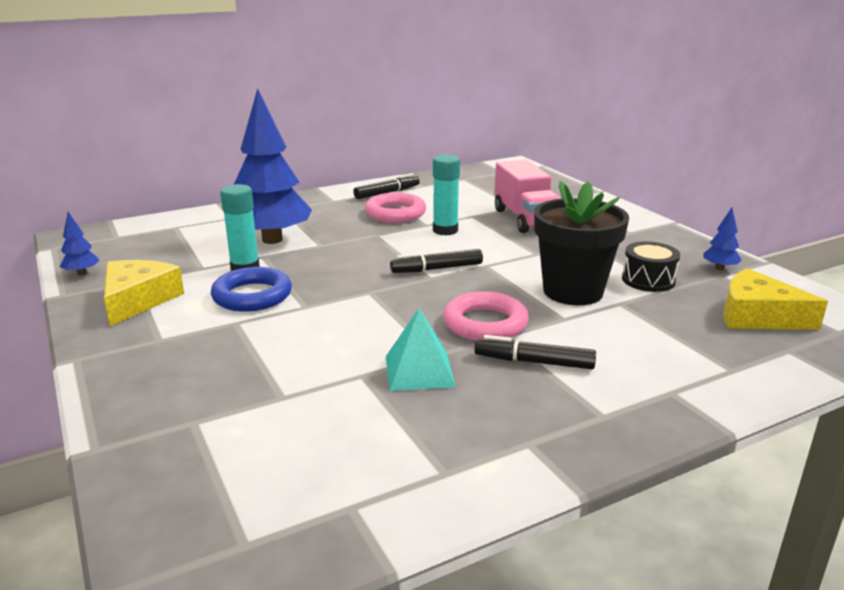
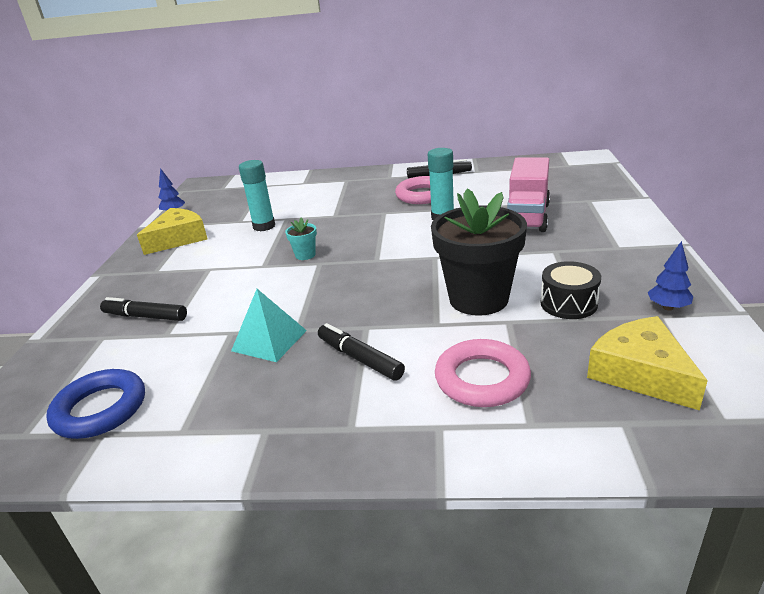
camera: 35 degrees right, 5 degrees up
(252, 296) = (242, 249): blue ring -> blue ring (100, 409)
(272, 240) = (308, 205): blue tree -> none
(342, 287) = (305, 255): none -> turquoise flower pot
(437, 269) = (392, 252): black marker -> black marker (145, 316)
(485, 323) = (366, 312): pink ring -> pink ring (482, 379)

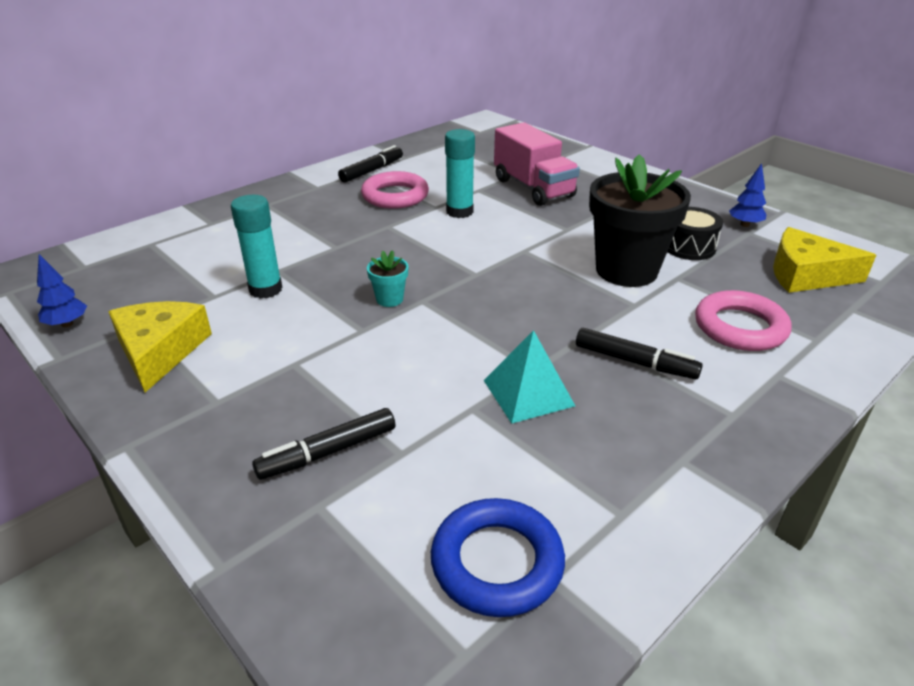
camera: 50 degrees left, 5 degrees up
(359, 358) = (635, 362): black marker -> black marker turned 150 degrees counterclockwise

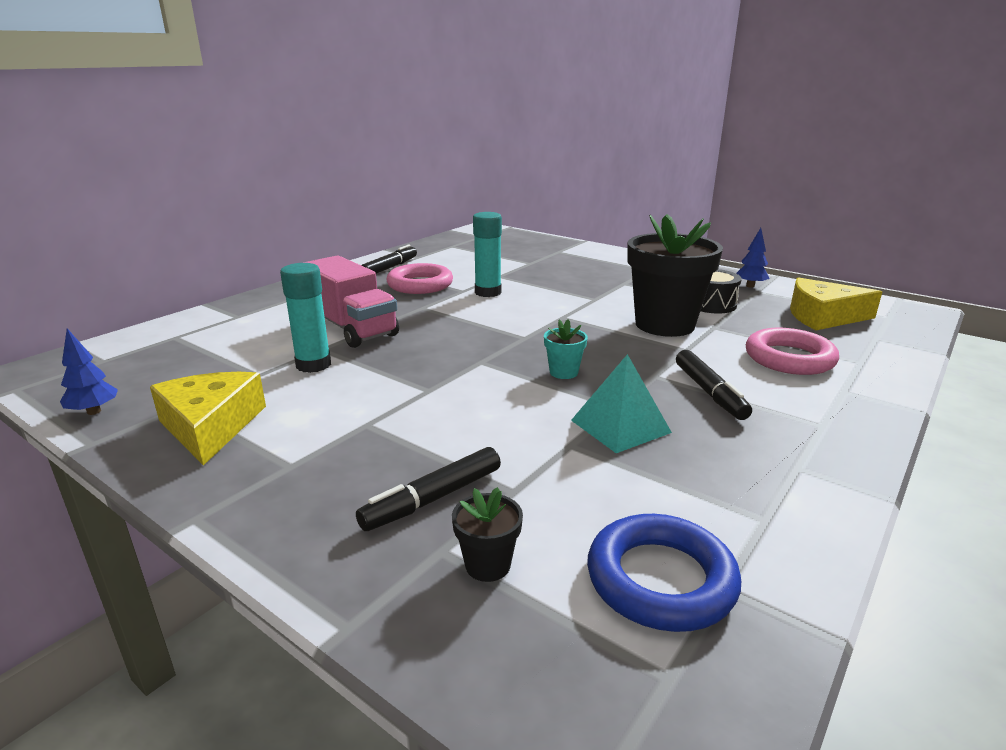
camera: 10 degrees left, 10 degrees down
(352, 526) = (488, 565): none -> black flower pot
(389, 299) = (447, 363): turquoise flower pot -> turquoise flower pot (563, 372)
(533, 188) = (549, 272): pink truck -> pink truck (352, 329)
(635, 362) = (709, 392): black marker -> black marker turned 60 degrees clockwise

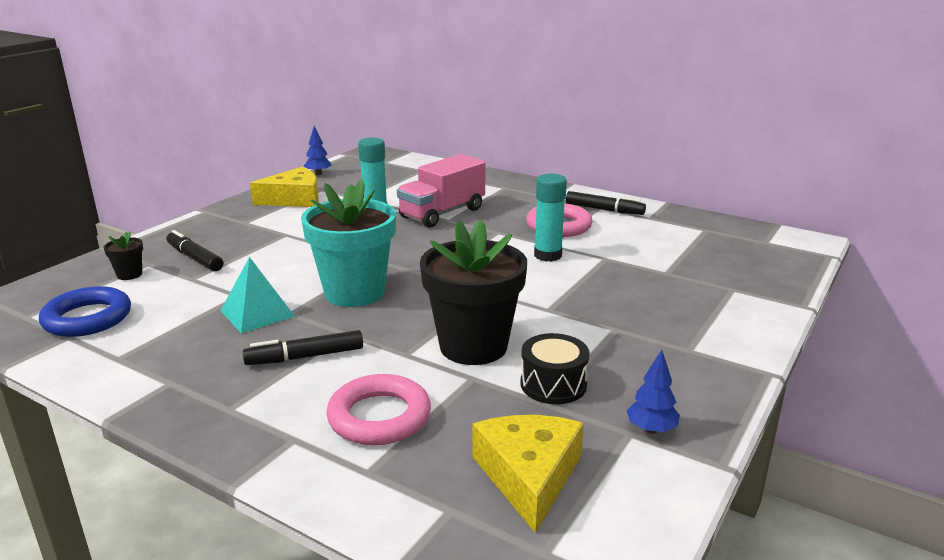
camera: 85 degrees right, 0 degrees up
(563, 372) = (354, 292): turquoise flower pot -> turquoise flower pot, size x2.41

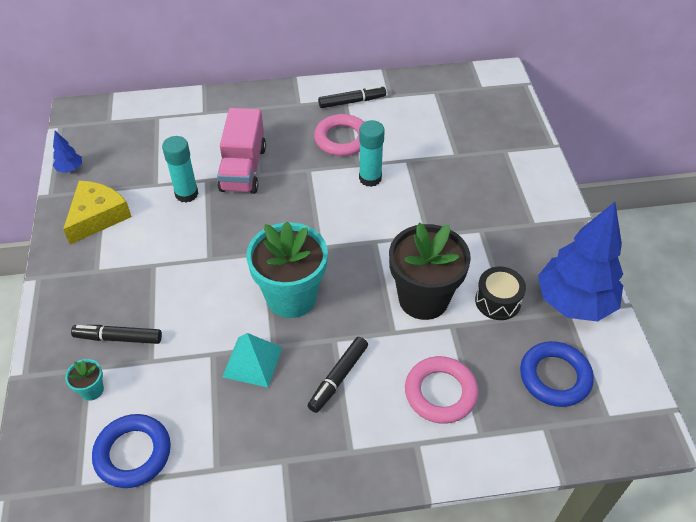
camera: 40 degrees left, 25 degrees up
(129, 274) = (92, 390): black flower pot -> turquoise flower pot
(529, 476) = (555, 377): yellow cheese -> blue ring
(651, 429) = (574, 302): blue tree -> blue tree, size x2.48

